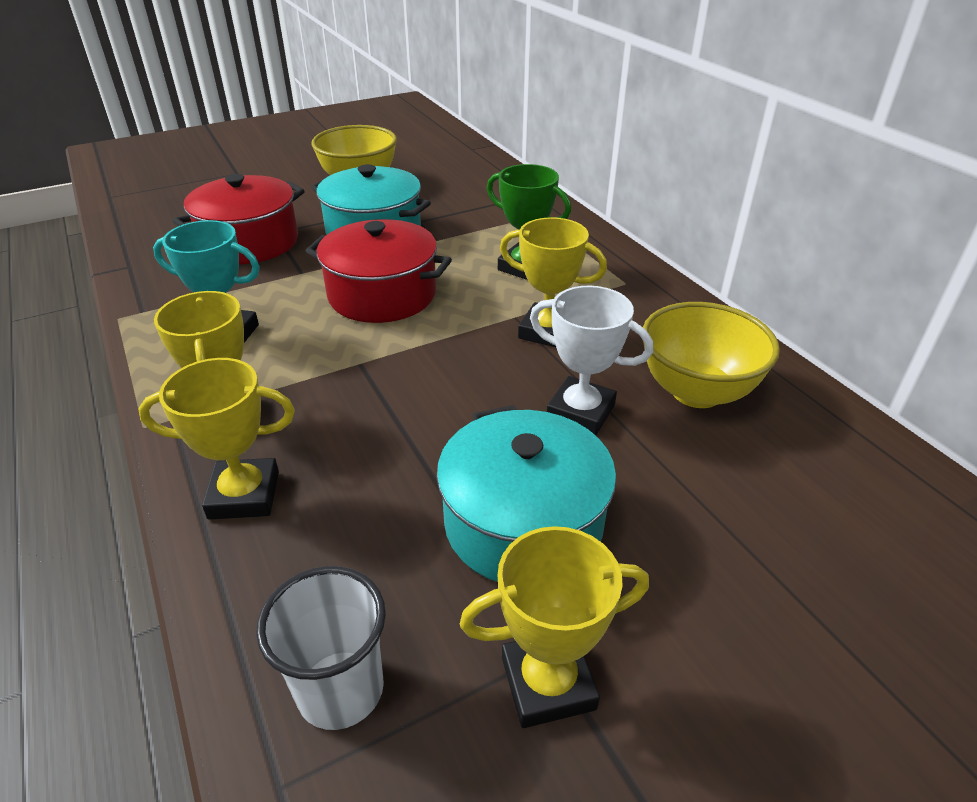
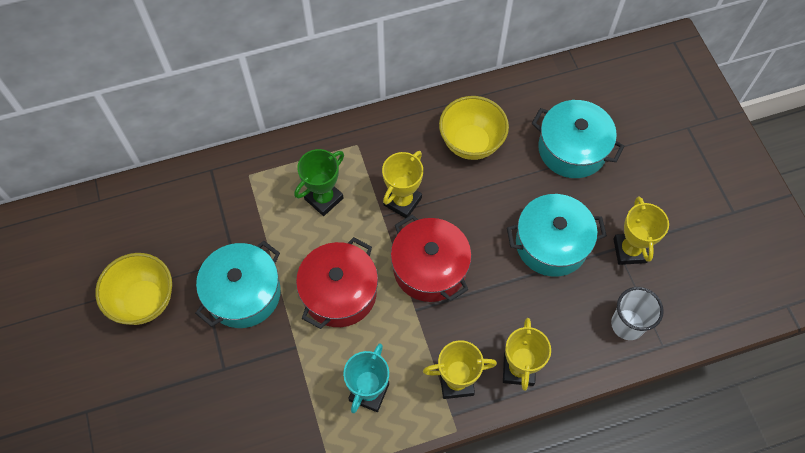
camera: 80 degrees left, 25 degrees up
(250, 242) = (237, 388): red pot -> red pot (429, 268)
(580, 412) = (478, 201): white trophy -> none
(774, 541) = (572, 149): none -> turquoise pot

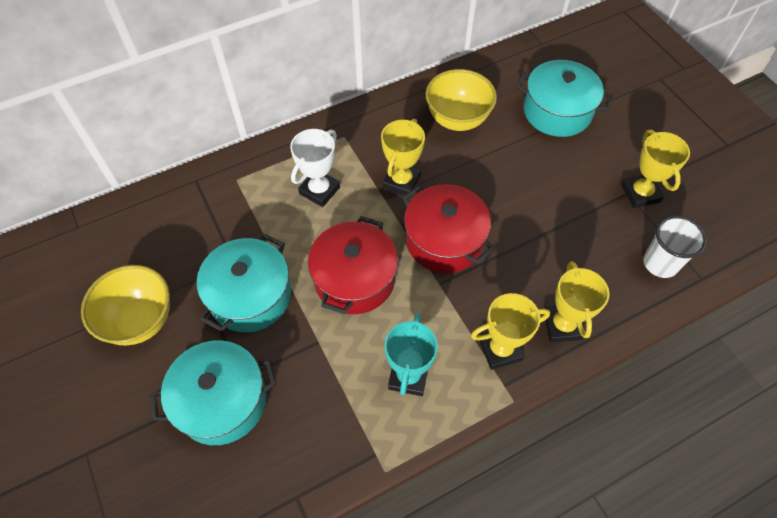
camera: 10 degrees left, 5 degrees down
(324, 198) = (319, 190): green trophy -> white trophy
(551, 244) = (561, 199): turquoise pot -> turquoise pot (222, 401)

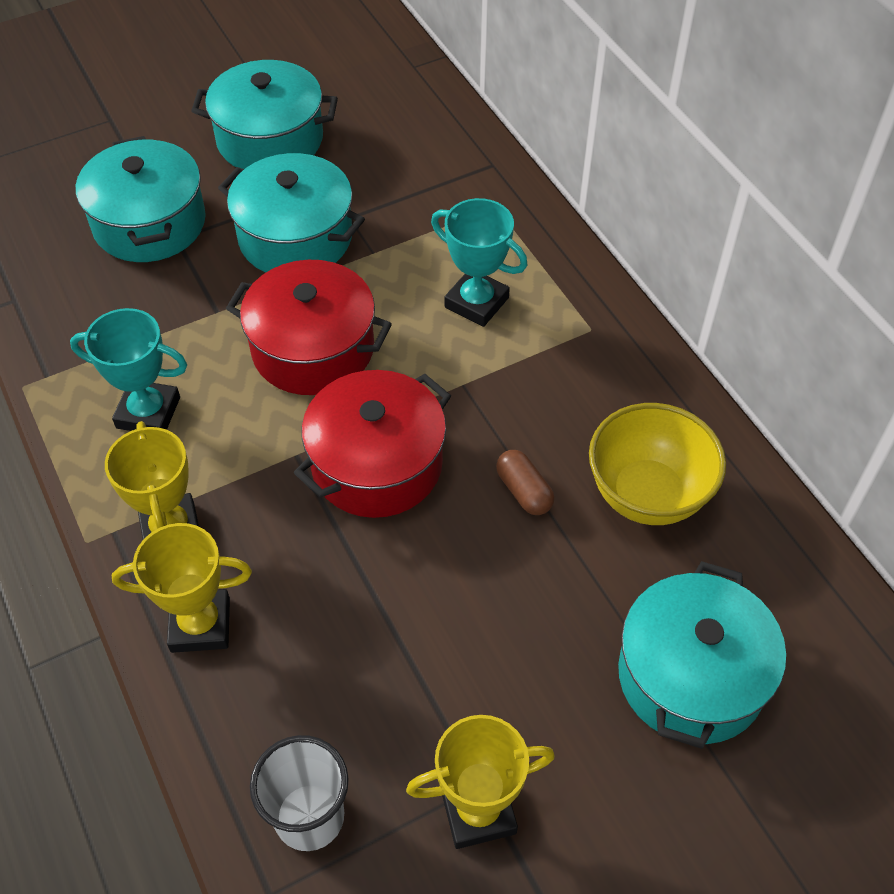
camera: 90 degrees right, 5 degrees down
(140, 321) = (270, 139): yellow bowl -> turquoise pot
(319, 190) = (476, 302): white trophy -> turquoise trophy
(401, 181) = (497, 407): yellow trophy -> none
(458, 171) = (524, 491): none -> brown capsule

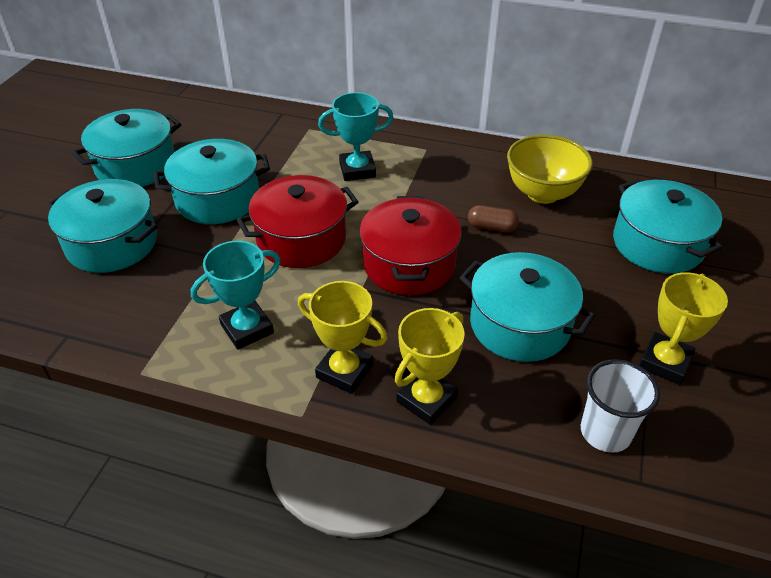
camera: 45 degrees left, 10 degrees down
(390, 630) = (520, 325): none -> turquoise pot

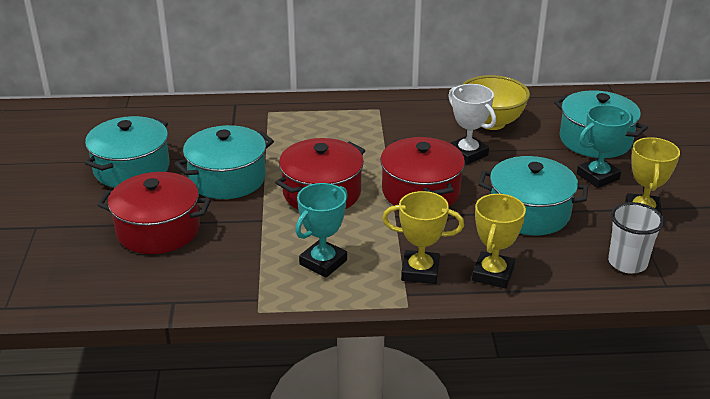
camera: 20 degrees left, 10 degrees down
(112, 243) = (158, 230): turquoise pot -> red pot
(357, 170) = (332, 134): turquoise trophy -> turquoise trophy (598, 176)
(492, 227) = (467, 153): brown capsule -> white trophy

